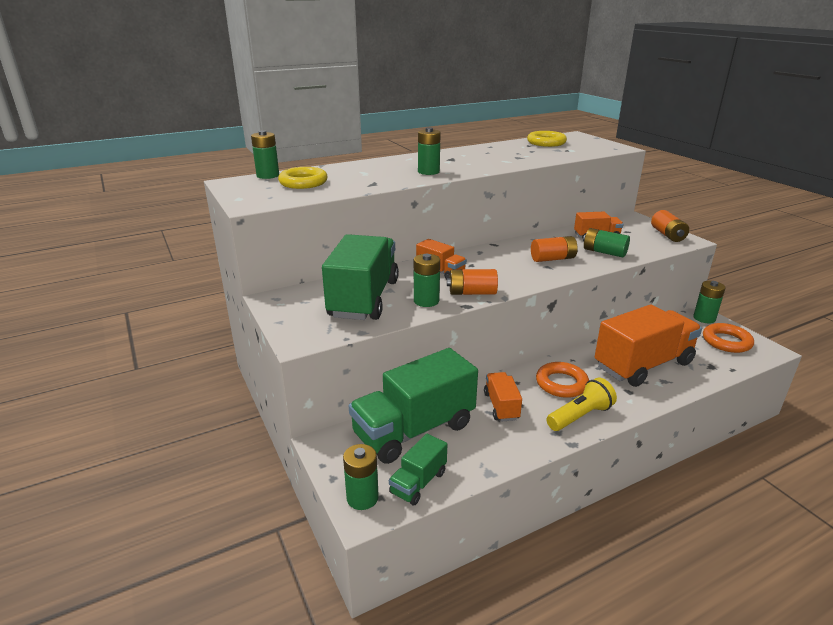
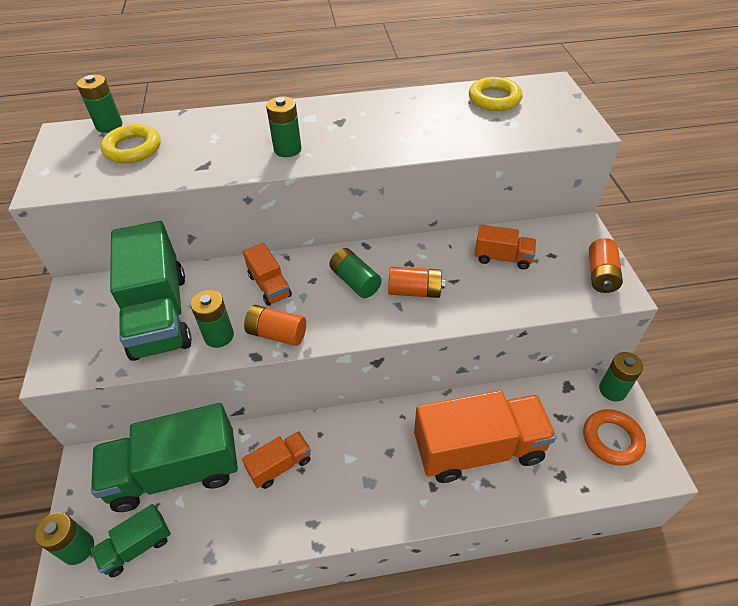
camera: 20 degrees right, 20 degrees up
(364, 298) = (160, 314): green truck -> green truck turned 135 degrees clockwise
(501, 406) = (280, 465): orange truck -> orange truck turned 45 degrees clockwise
(561, 383) = (365, 451): orange ring -> none
(580, 416) = (352, 508): yellow flashlight -> none
(604, 252) = (488, 292): green battery -> green battery (355, 281)

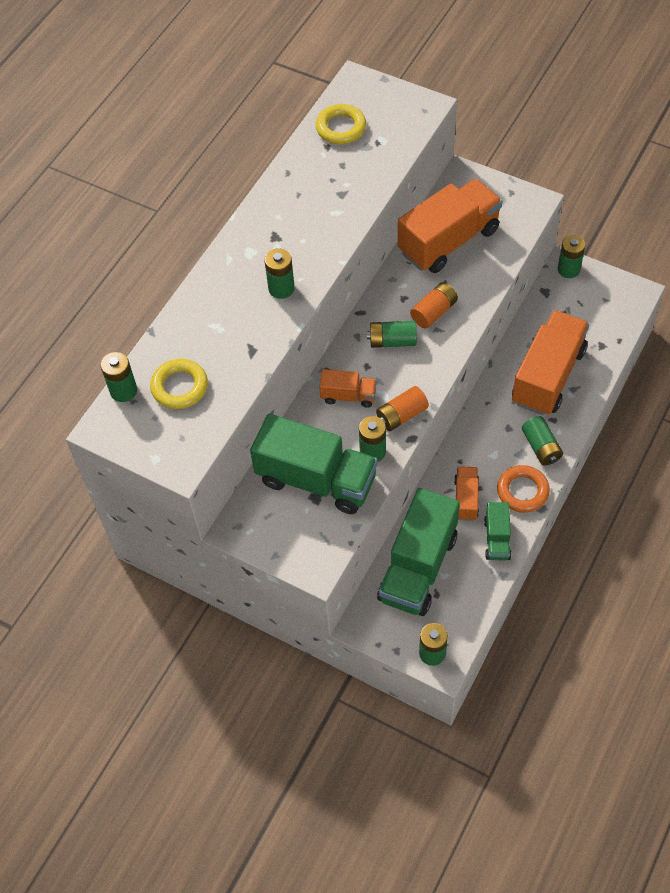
camera: 50 degrees left, 10 degrees up
(137, 546) = (460, 615): green truck -> green truck (497, 539)
(391, 496) = (541, 447): none -> green battery
(502, 258) = (448, 241): orange truck -> orange truck, size x2.05
(600, 275) = (513, 200): orange battery -> none
(612, 439) = (600, 299): orange ring -> orange ring (522, 491)

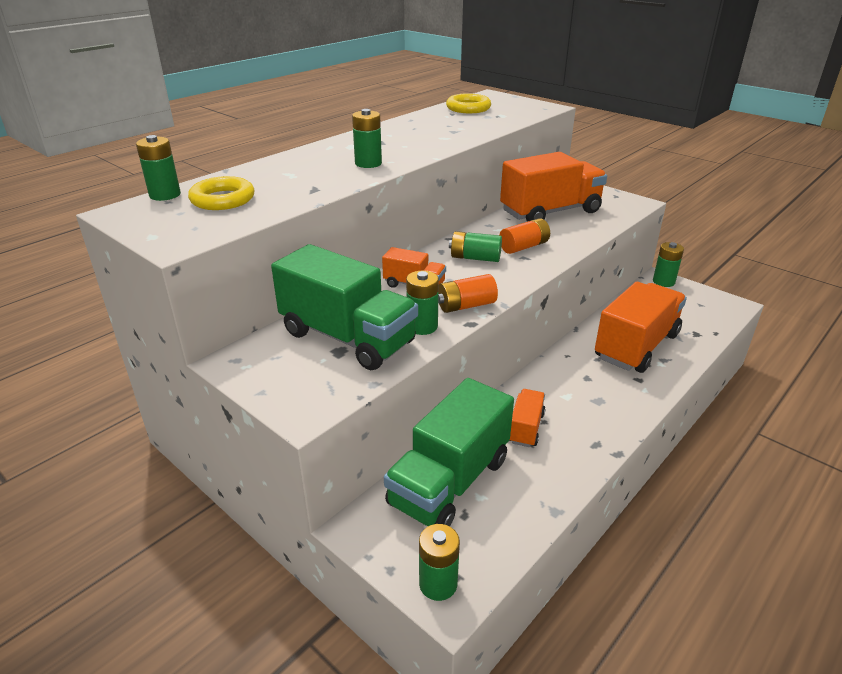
camera: 10 degrees right, 25 degrees down
(497, 539) = (556, 472): green truck -> none
(522, 491) = (595, 433): orange ring -> none
(541, 447) = (622, 399): green battery -> none

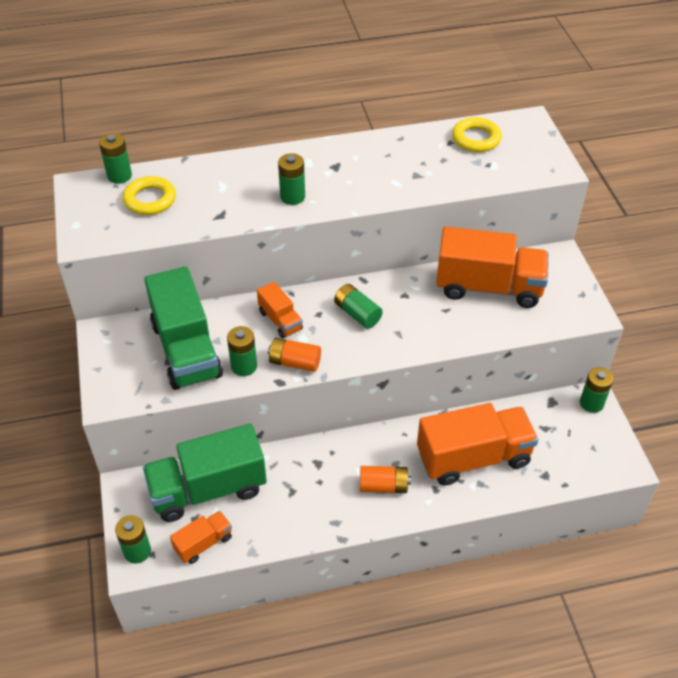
camera: 35 degrees right, 15 degrees up
(524, 247) = (412, 320): orange battery -> orange battery (383, 486)
(526, 428) = (300, 479): orange truck -> orange truck (203, 543)

